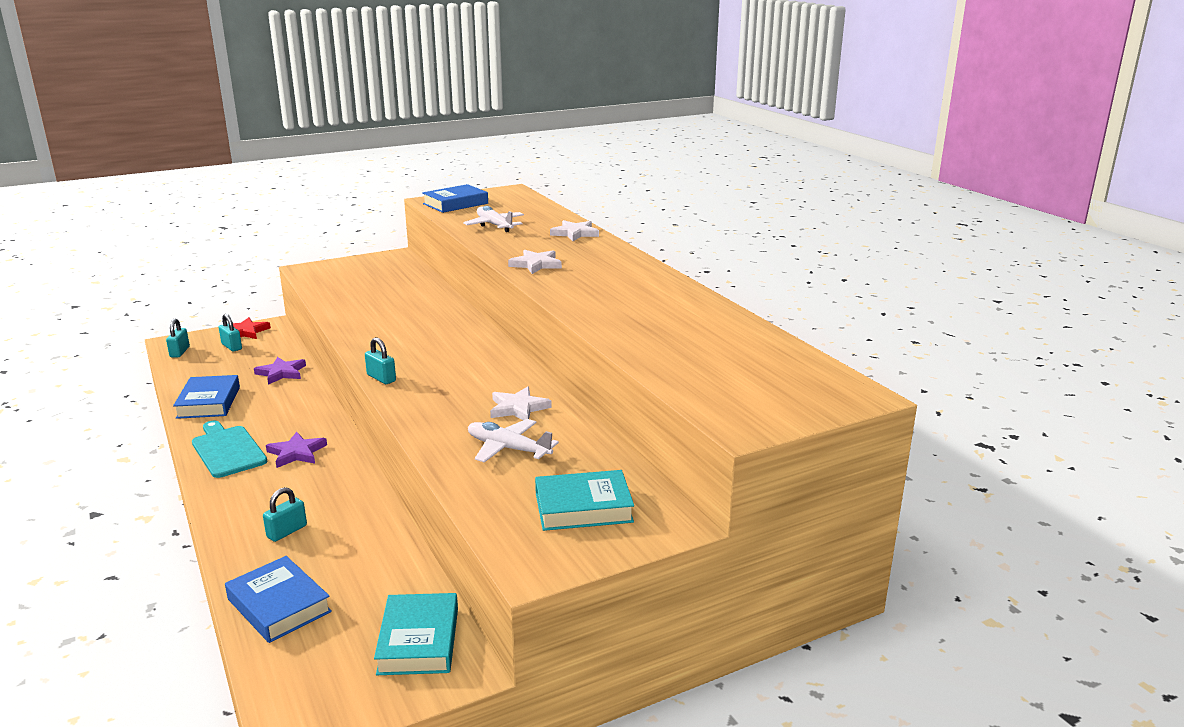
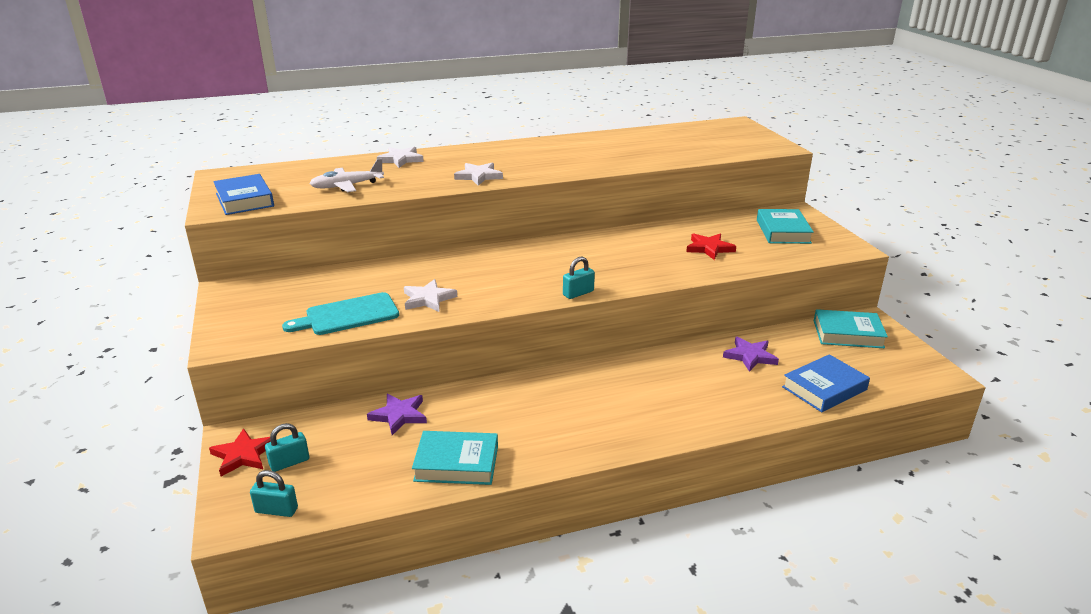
camera: 80 degrees left, 5 degrees up
(209, 402) = (456, 463): blue book -> turquoise book
(227, 450) = (579, 437): turquoise cutting board -> turquoise cutting board (348, 315)
(287, 531) = (727, 391): turquoise padlock -> none
(296, 453) = (593, 394): purple star -> purple star (750, 356)
(508, 449) = (709, 248): white plane -> red star
(518, 408) = (646, 242): white star -> white star (428, 299)

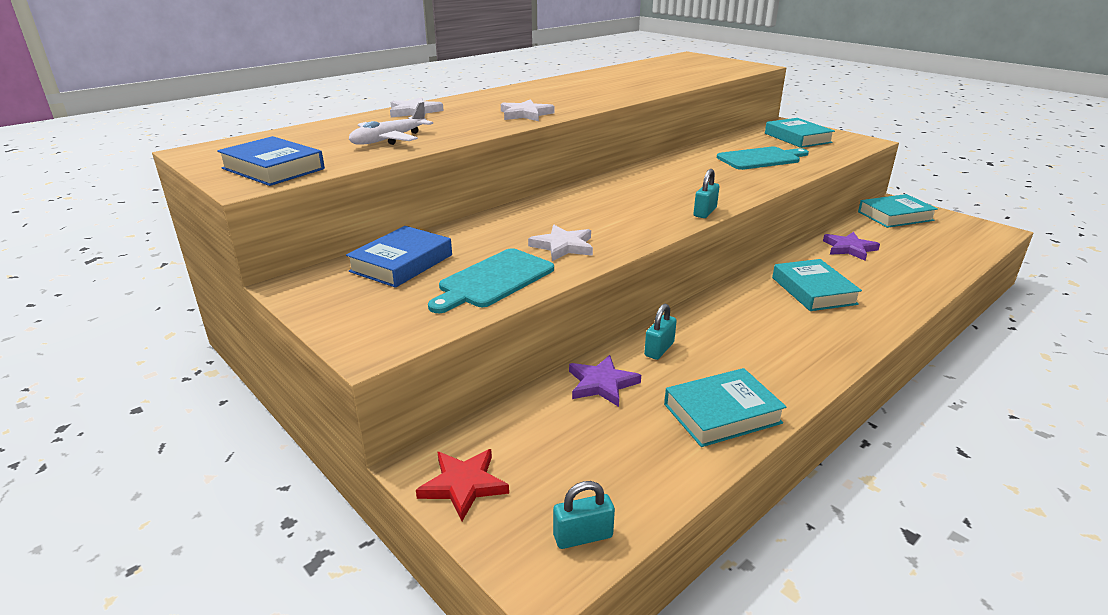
camera: 25 degrees left, 0 degrees up
(289, 462) = (533, 474): turquoise padlock -> turquoise padlock (659, 349)
(659, 387) = (813, 291): none -> turquoise book
(709, 248) = (760, 159): red star -> turquoise cutting board
(824, 388) = (936, 259): blue book -> blue book (402, 263)

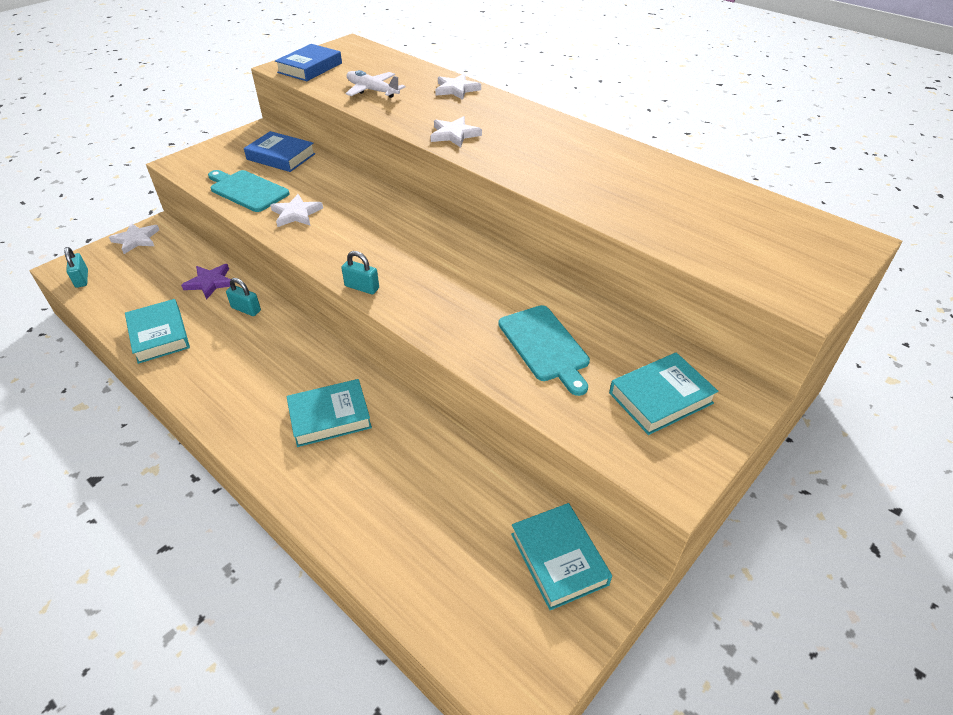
camera: 85 degrees right, 15 degrees up
(463, 485) = (136, 240): red star -> white star
(849, 248) = (436, 472): purple star -> none

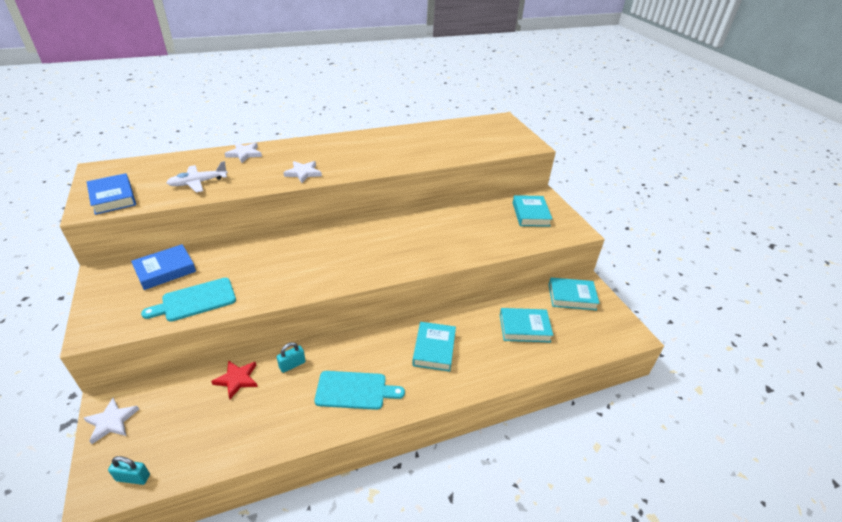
camera: 65 degrees left, 5 degrees down
(159, 335) = (277, 426): turquoise book -> turquoise book (524, 328)
(210, 283) = (237, 379): purple star -> red star
(296, 214) = (260, 283): white star -> none
(362, 287) = (375, 277): turquoise padlock -> none
(545, 346) = (476, 231): turquoise cutting board -> turquoise cutting board (354, 390)

